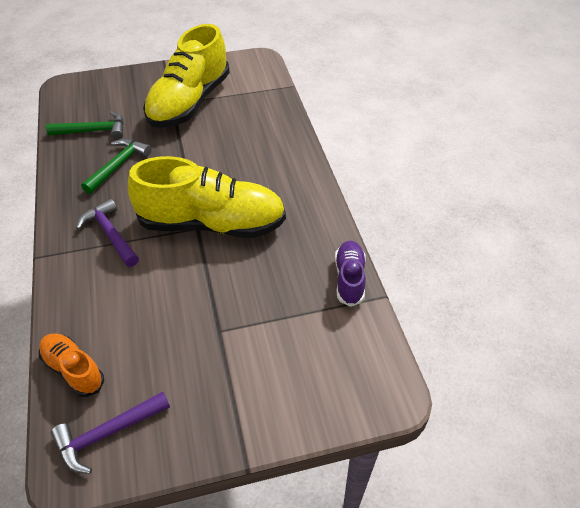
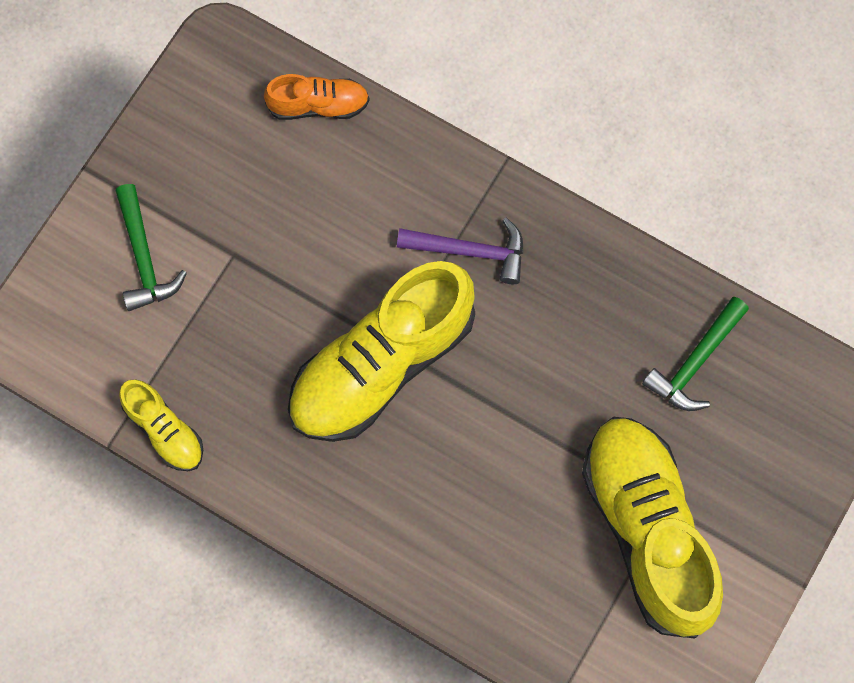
camera: 135 degrees right, 25 degrees up
(107, 434) = (223, 89): purple hammer -> none
(118, 165) = (589, 342): green hammer -> green hammer (144, 257)
(349, 279) = (164, 430): purple shoe -> yellow shoe

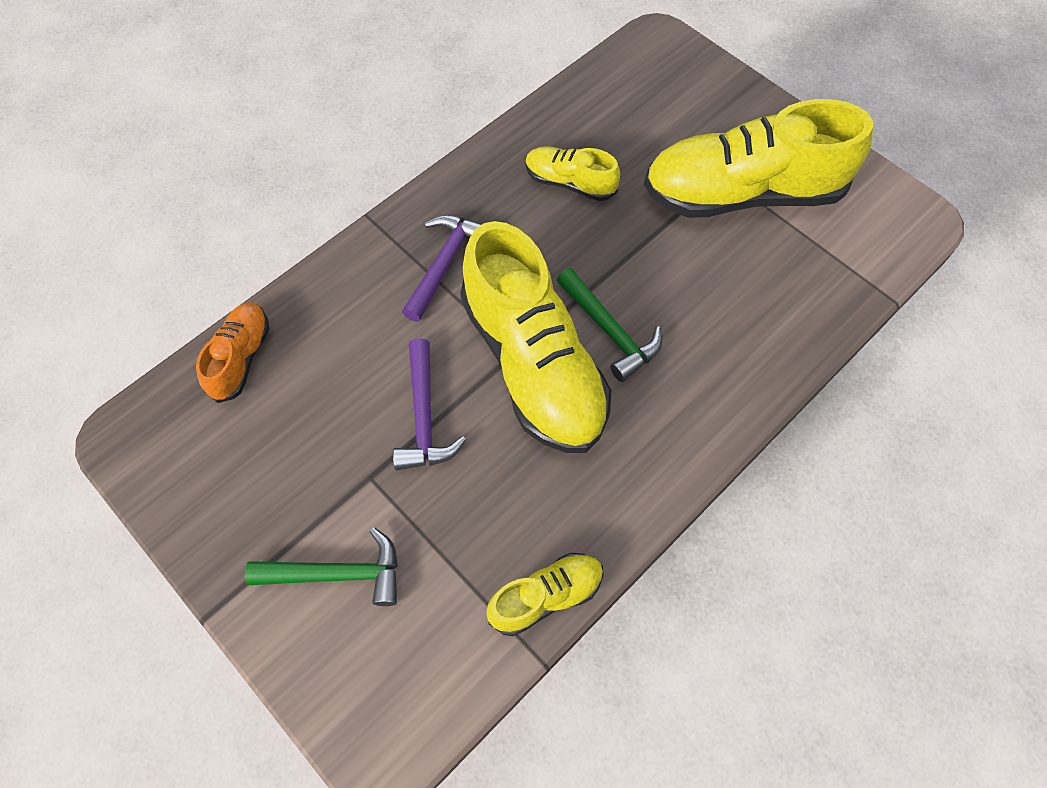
camera: 75 degrees left, 10 degrees down
(302, 282) = (424, 417): none -> purple hammer
(607, 347) = (569, 183): none -> yellow shoe
(695, 362) = (601, 126): green hammer -> green hammer (610, 331)

